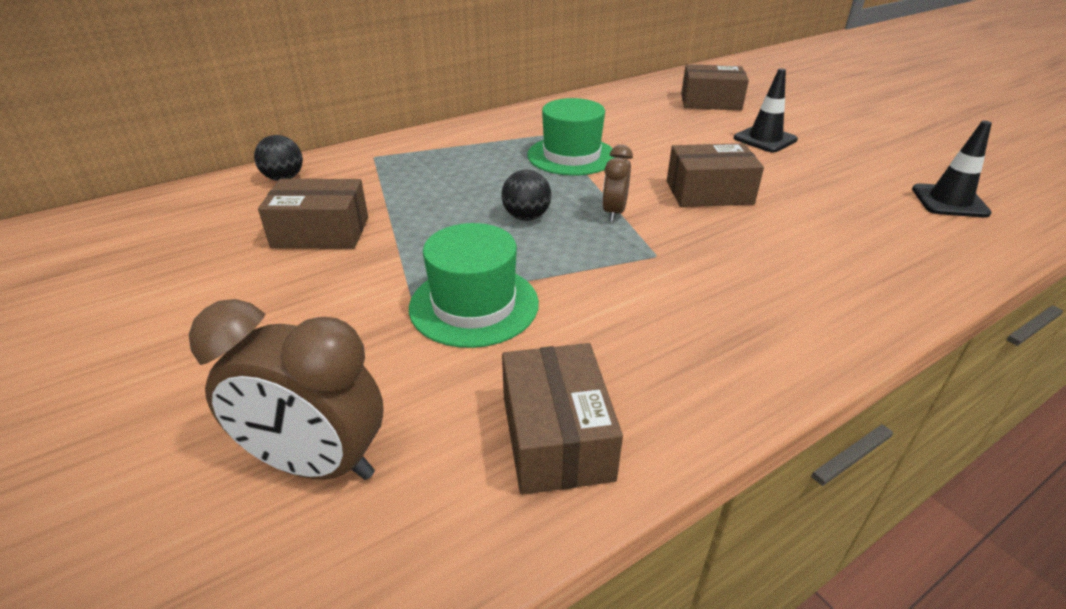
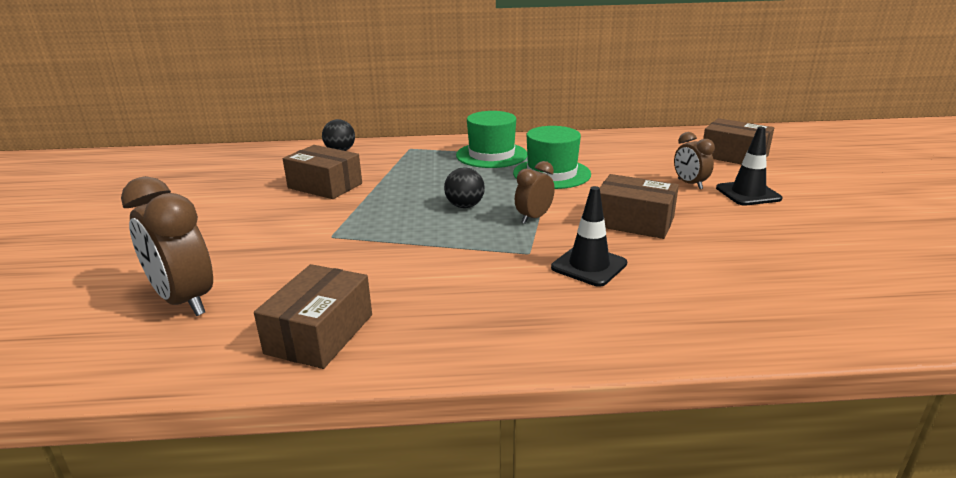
camera: 30 degrees right, 10 degrees down
(474, 305) = (363, 249): green hat -> green hat (491, 155)
(708, 140) = (689, 184): none -> brown clock
(949, 201) = (884, 283): black traffic cone -> black traffic cone (589, 266)

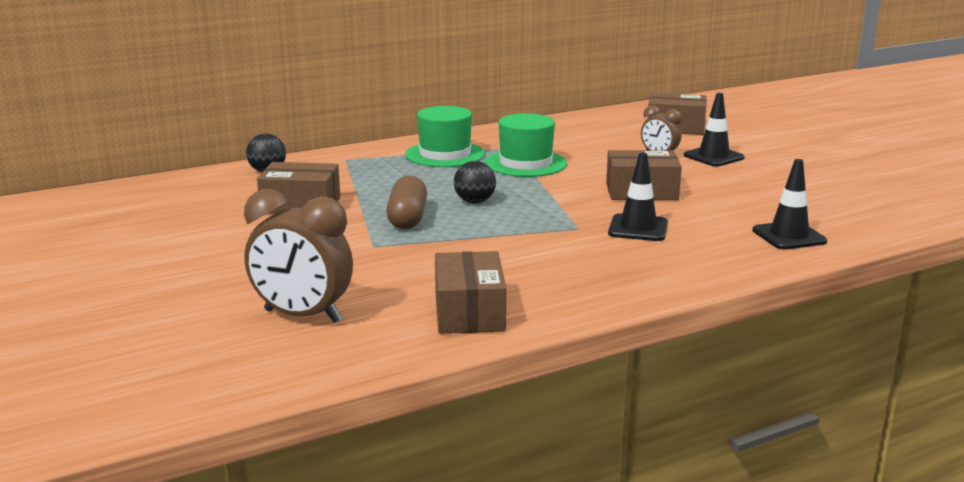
camera: 25 degrees left, 5 degrees down
(390, 213) = (407, 218): none -> brown capsule
(534, 218) = (551, 201): brown clock -> none
(756, 312) = (789, 236): none -> black traffic cone

